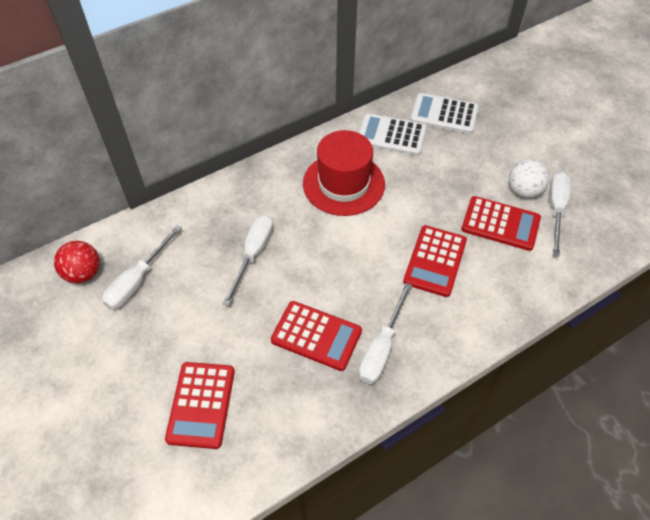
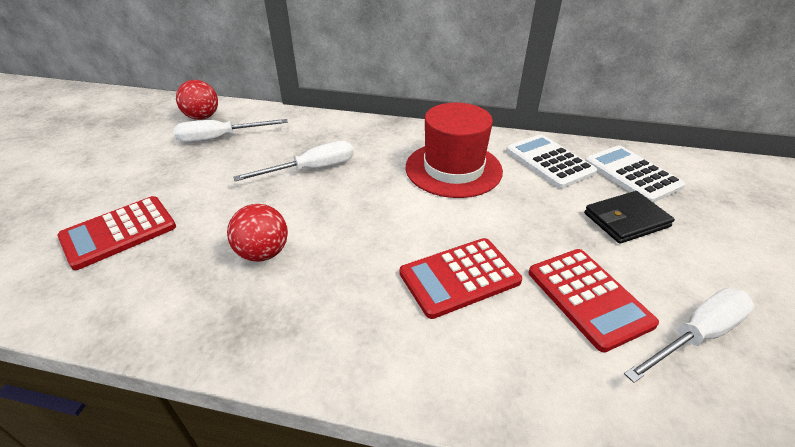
camera: 45 degrees right, 15 degrees down
(316, 336) = (263, 253): red calculator -> red ball
(381, 348) = (297, 308): white screwdriver -> none
(472, 155) = (626, 220): none -> black wallet
(523, 191) = (663, 287): white ball -> none

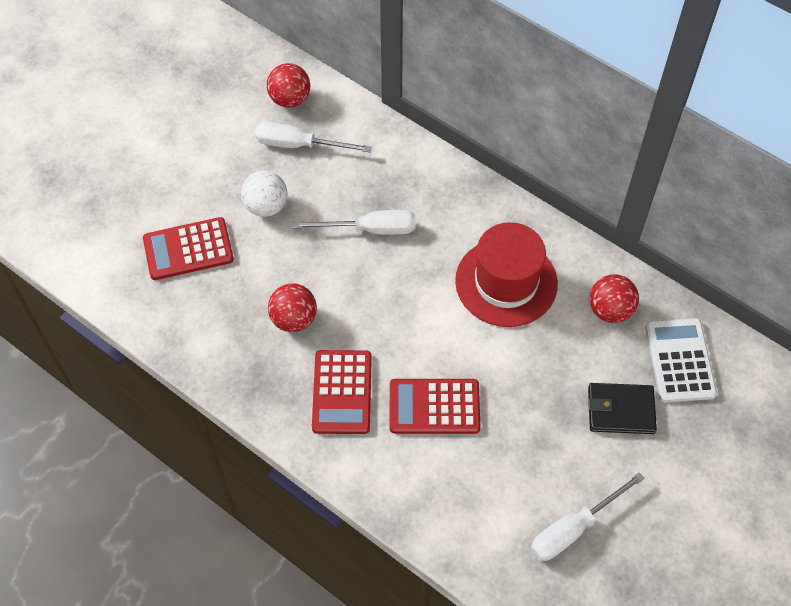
camera: 25 degrees right, 20 degrees up
(201, 180) = (266, 206): none -> white ball
(549, 162) = (610, 310): white calculator -> red ball
(588, 297) = (521, 466): red calculator -> red calculator (342, 392)
(696, 336) = (573, 528): white screwdriver -> white screwdriver turned 150 degrees clockwise

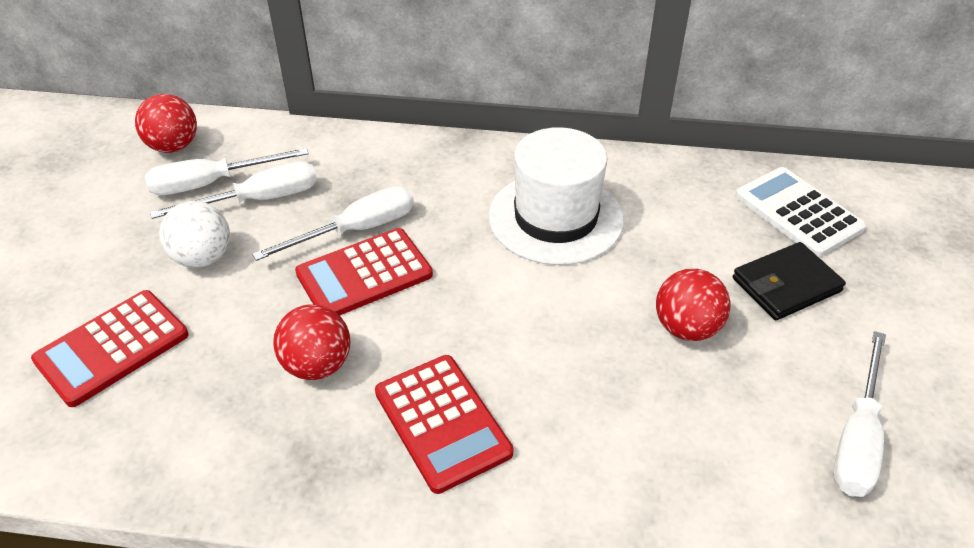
camera: 30 degrees left, 15 degrees down
(322, 174) = (258, 200): none -> white screwdriver
(434, 407) = (575, 382): red calculator -> red calculator (364, 274)
(506, 282) = (555, 218): red hat -> white hat
(610, 310) = (687, 198): red ball -> red ball (686, 328)

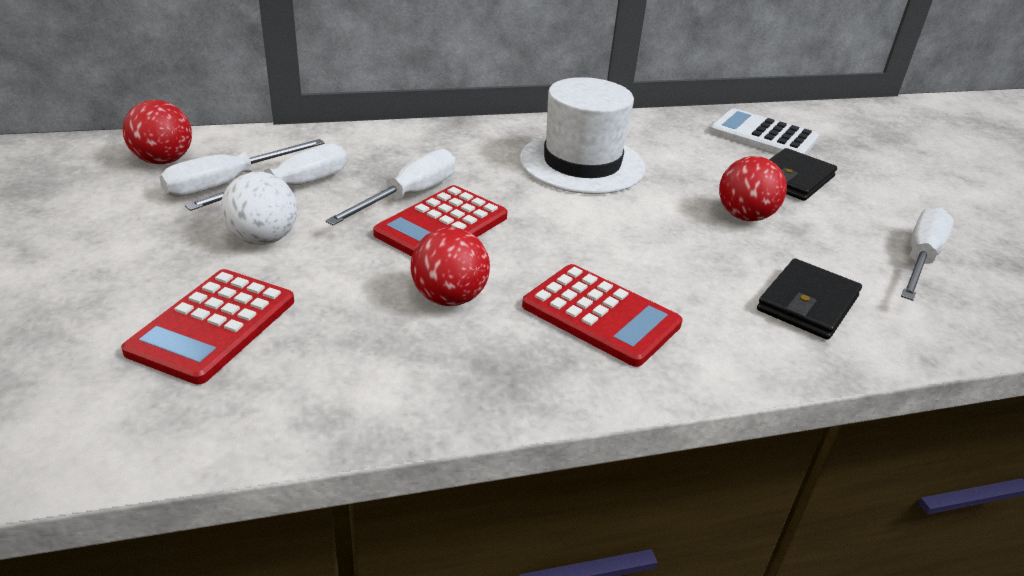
camera: 25 degrees left, 10 degrees down
(670, 464) = (807, 303): none -> black wallet
(857, 437) = (920, 259): white screwdriver -> white screwdriver turned 150 degrees counterclockwise

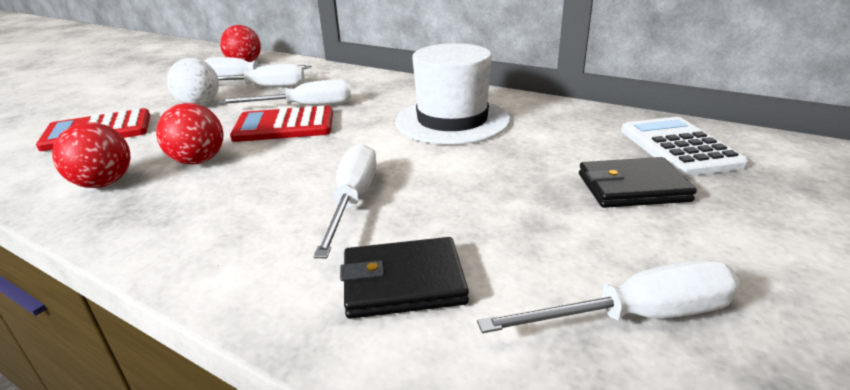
camera: 50 degrees right, 5 degrees down
(600, 315) = (241, 208): red calculator -> none
(664, 267) = (352, 201): none -> white screwdriver
(744, 216) = (506, 196): red ball -> red ball (104, 183)

